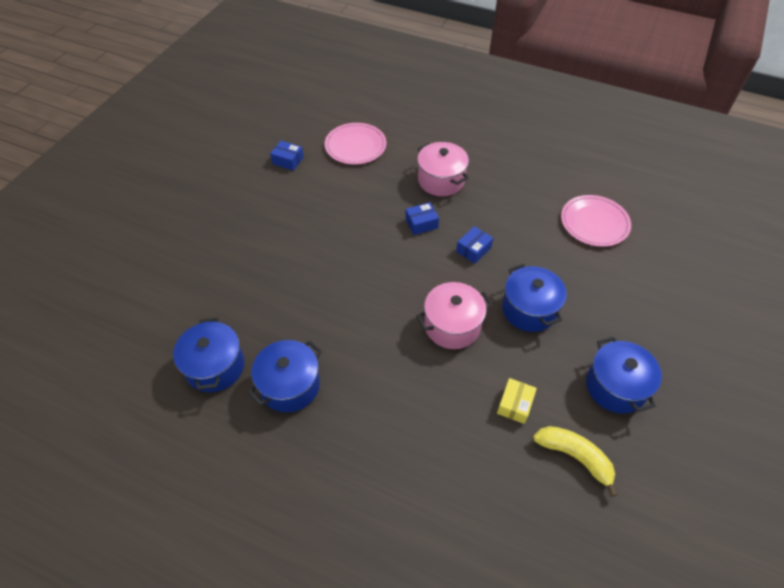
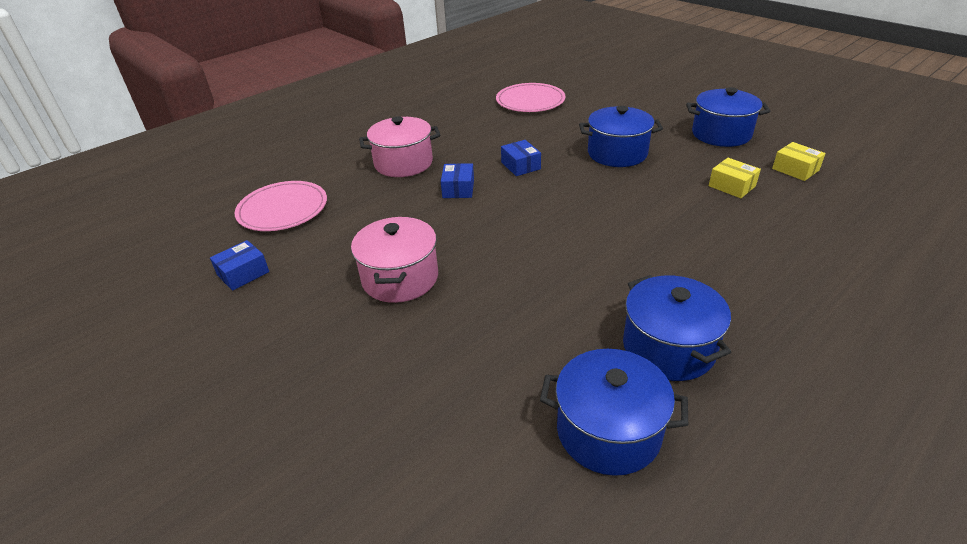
camera: 65 degrees left, 15 degrees down
(452, 326) = (619, 200): pink pot -> pink pot (400, 278)
(574, 457) = (795, 169): yellow banana -> yellow box

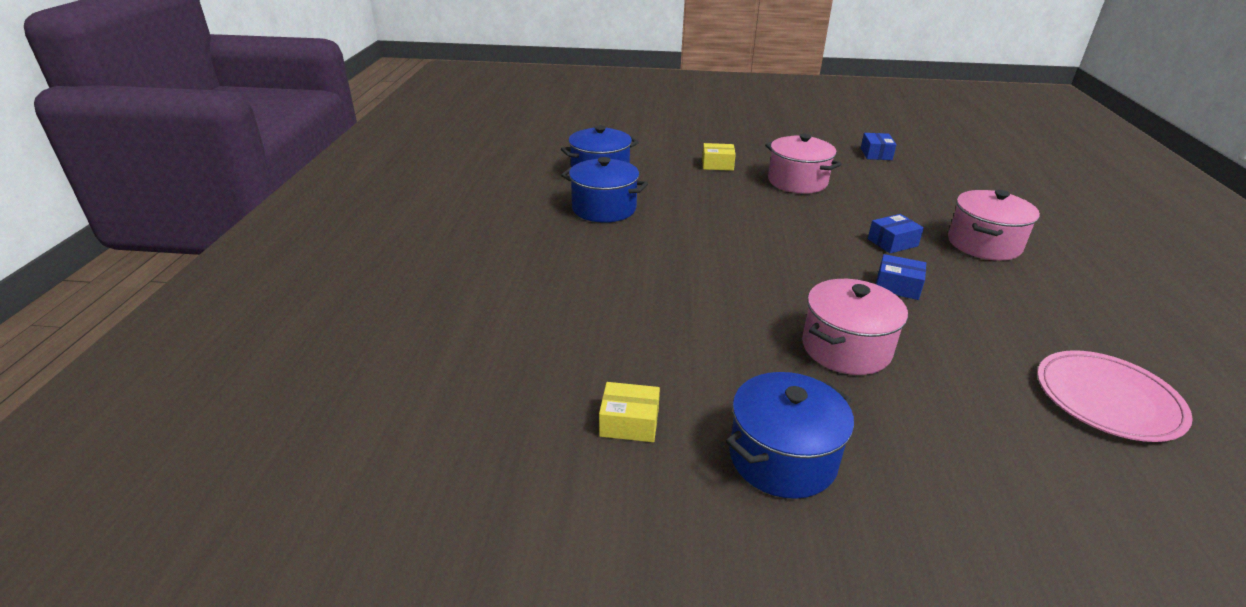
camera: 135 degrees right, 5 degrees down
(282, 209) = (953, 182): pink plate -> none
(458, 189) = (892, 242): blue box -> blue box turned 75 degrees counterclockwise
(617, 153) = (846, 348): blue pot -> pink pot
(732, 186) = (678, 355): yellow box -> yellow box (717, 165)

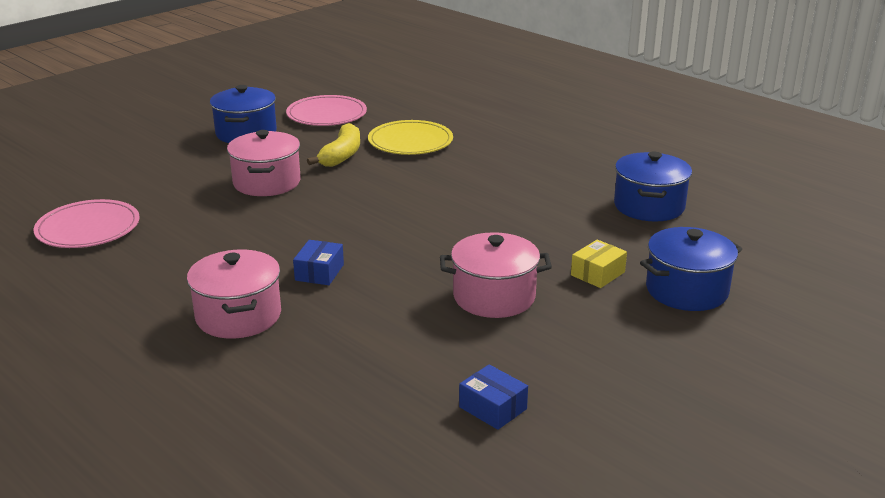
camera: 130 degrees right, 5 degrees down
(604, 208) = (565, 182): blue pot -> blue pot (686, 290)
(625, 313) = (410, 141): none -> yellow plate
(629, 423) = (326, 114): yellow box -> pink plate
(719, 338) = (341, 155): none -> yellow banana
(897, 286) = (275, 235): blue box -> none

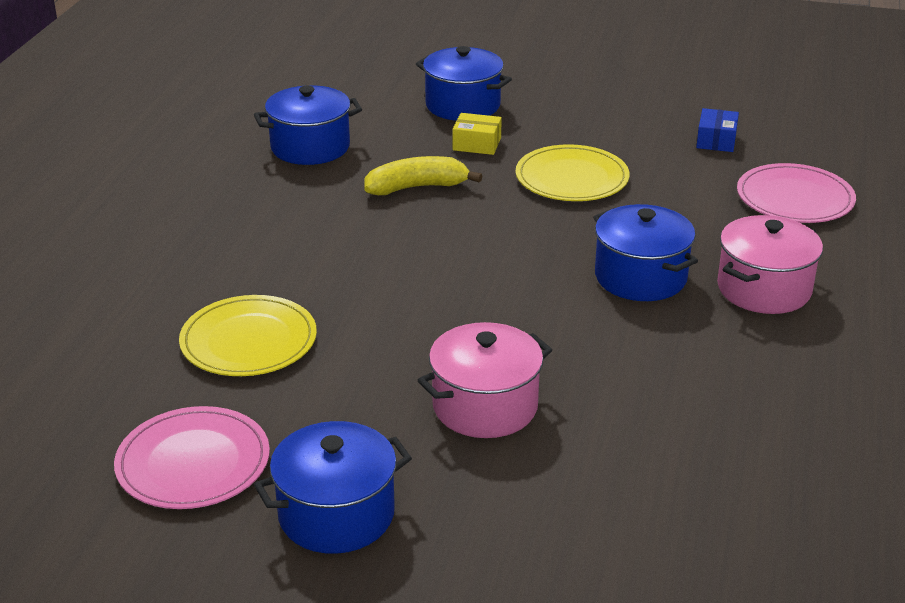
camera: 120 degrees left, 5 degrees up
(88, 228) = (756, 493): pink plate -> pink plate (795, 198)
(319, 272) = (640, 277): blue box -> blue pot
(341, 155) = (343, 381): yellow banana -> yellow banana (417, 187)
(494, 297) = (572, 178): pink pot -> yellow plate

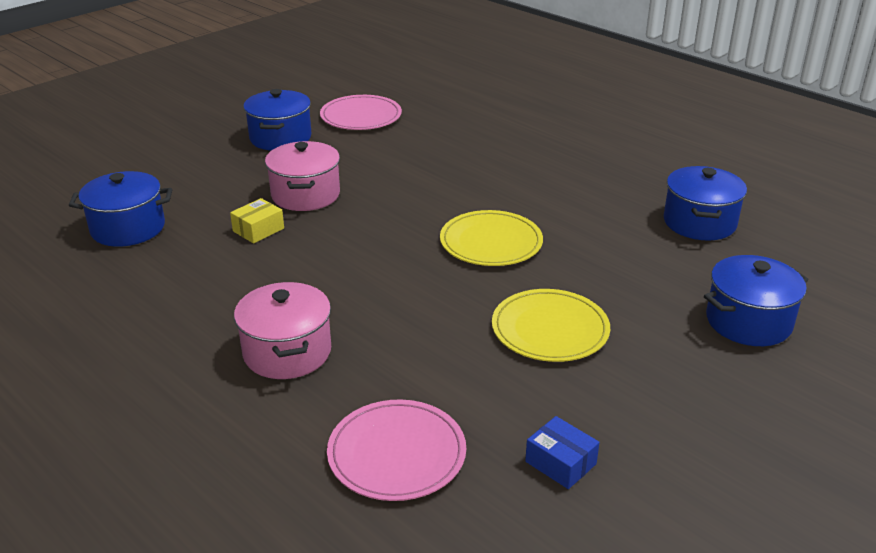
camera: 120 degrees right, 0 degrees up
(248, 341) = (448, 147): yellow plate -> yellow plate (491, 242)
(417, 187) = (593, 249): yellow banana -> none
(476, 144) = (654, 302): yellow box -> yellow box (258, 230)
(640, 277) = (367, 300): blue pot -> blue pot (128, 228)

